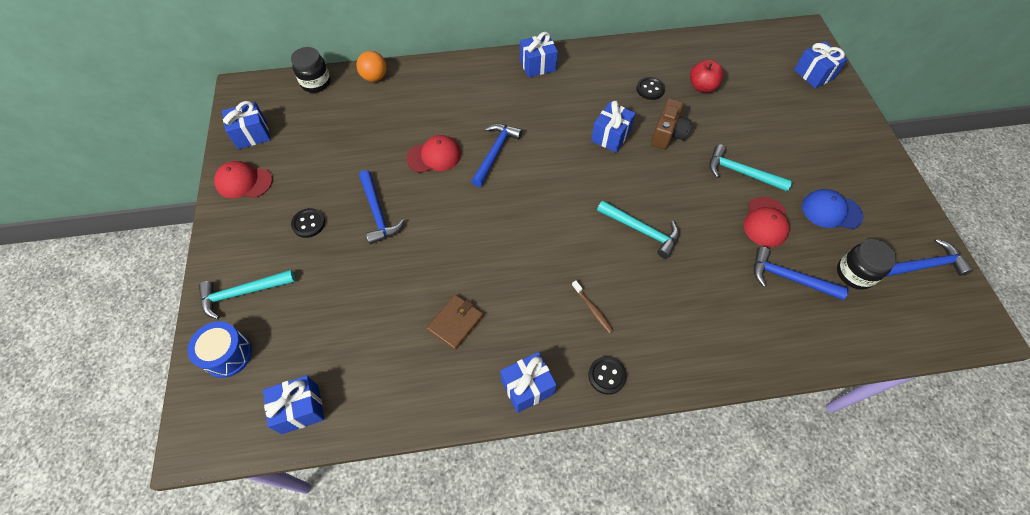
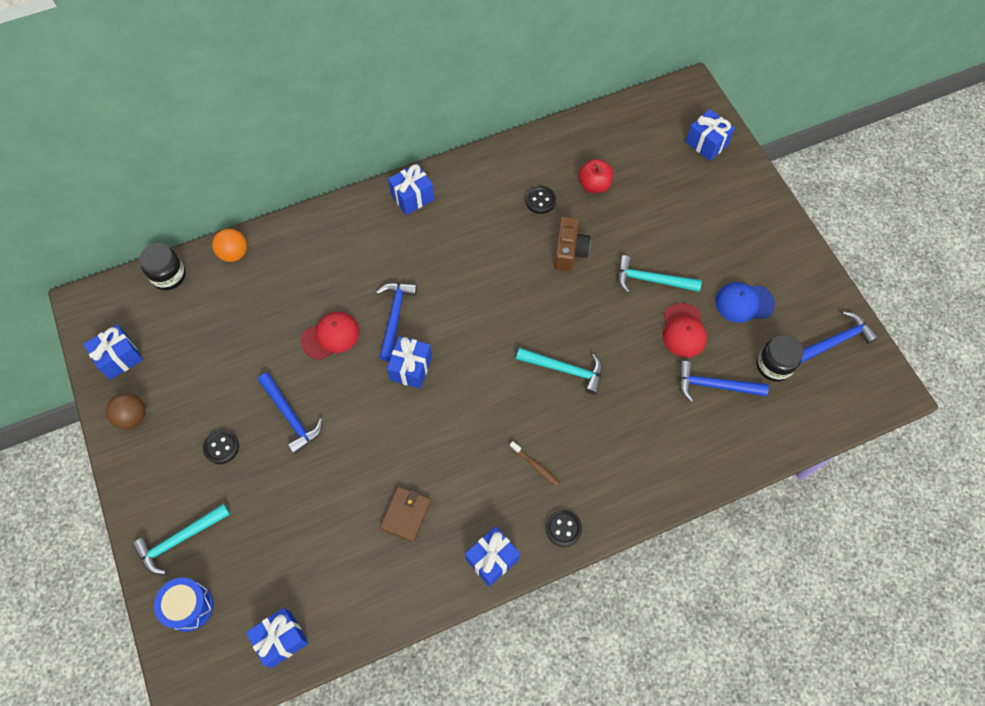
camera: 15 degrees left, 5 degrees up
(244, 182) = (132, 417): red cap -> brown ball
(610, 136) = (511, 268): blue gift -> blue gift (411, 368)

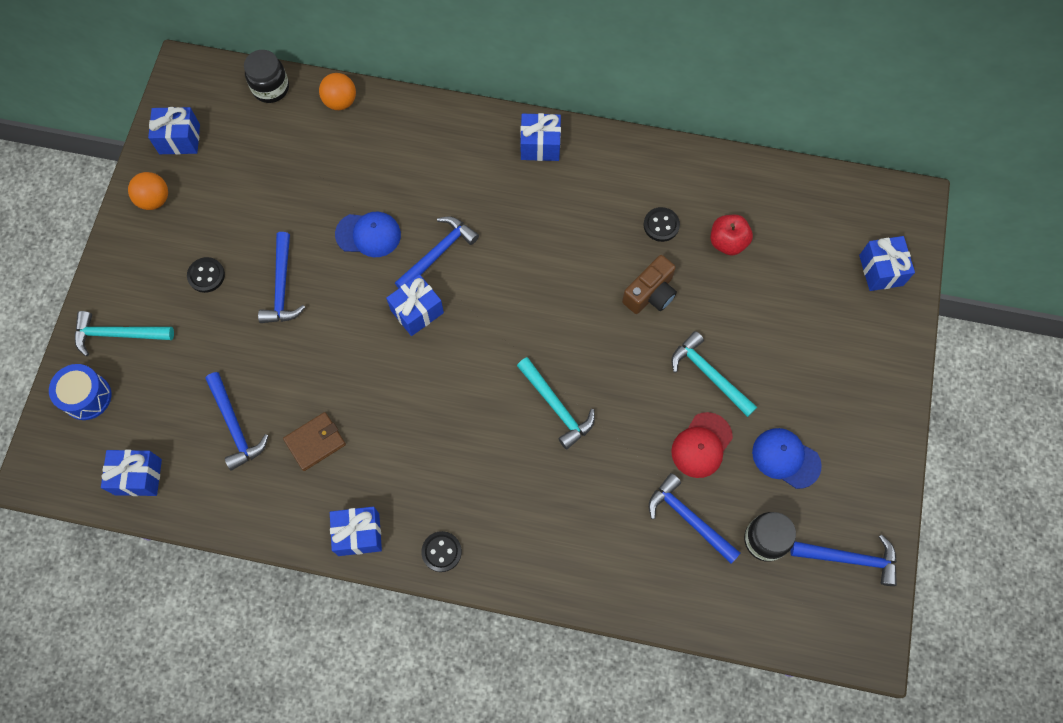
camera: 35 degrees right, 5 degrees up
(132, 417) = (154, 199): brown ball -> orange ball
(330, 336) = (368, 234): red cap -> blue cap
(332, 546) = (235, 426): none -> blue hammer
(535, 465) = (460, 477): brown toothbrush -> none

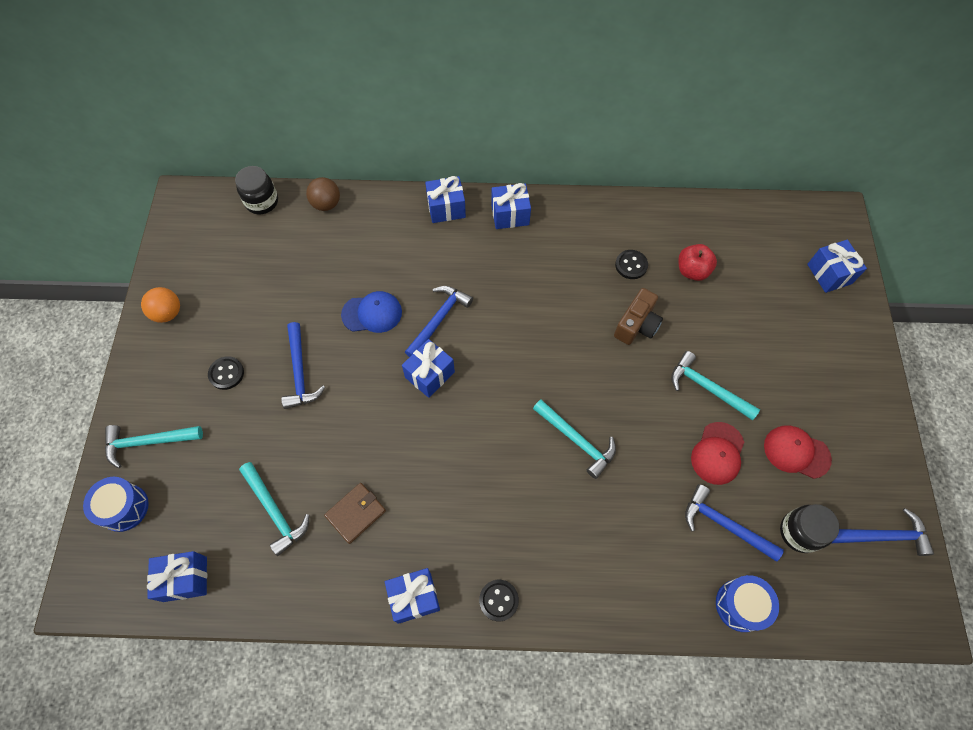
camera: 10 degrees left, 5 degrees down
(179, 139) = (184, 257): blue gift -> blue gift (446, 208)
(235, 426) = (275, 511): blue hammer -> turquoise hammer
(340, 101) = (326, 204): orange ball -> brown ball
(683, 600) = (740, 605): none -> blue drum
(786, 458) = (796, 452): blue cap -> red cap

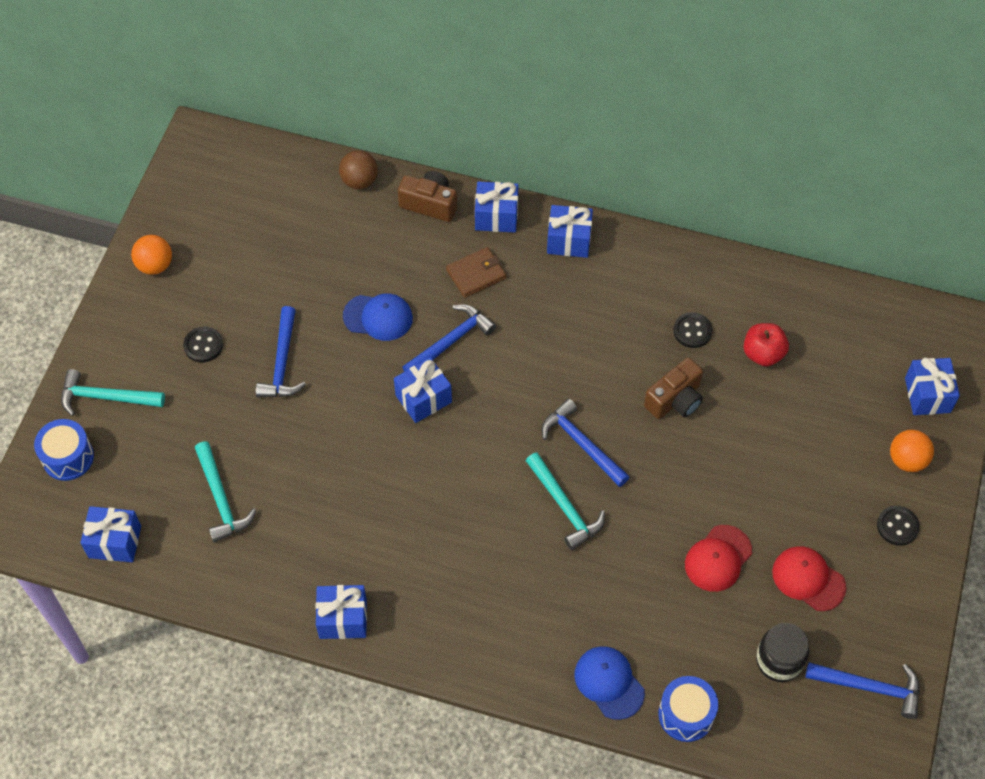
camera: 15 degrees right, 5 degrees down
(262, 202) = (287, 162): black jar -> none
(355, 513) = (304, 522): brown wallet -> brown wallet (476, 274)
(389, 210) = (429, 204): none -> brown camera
(498, 600) = (429, 644): black button -> black button (897, 526)
(665, 593) = (609, 683): none -> blue cap
(707, 388) = (732, 487): turquoise hammer -> none
(724, 524) = (698, 632): blue hammer -> blue hammer (581, 444)
(834, 330) = (907, 460): none -> orange ball

